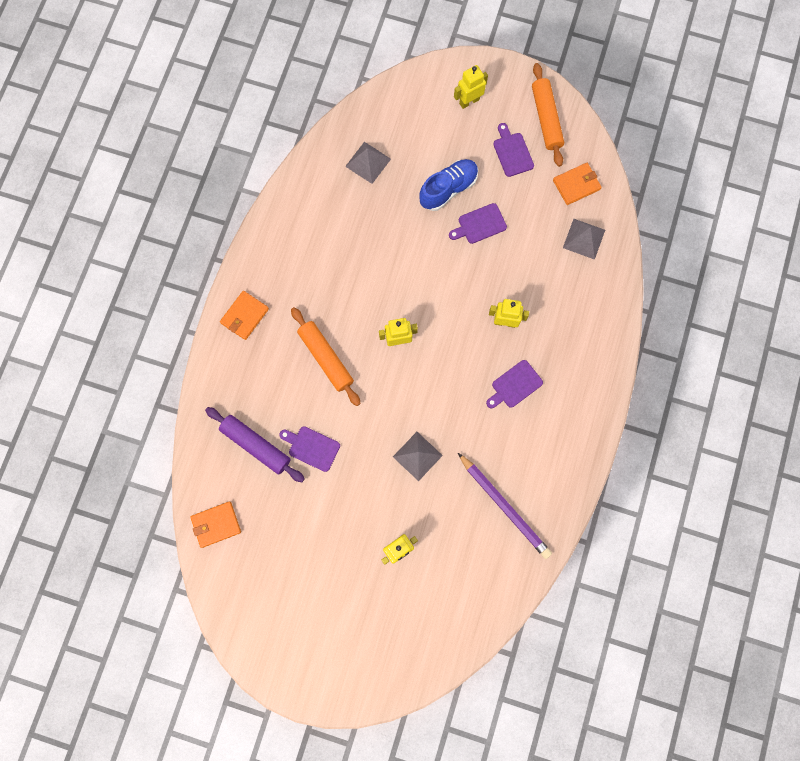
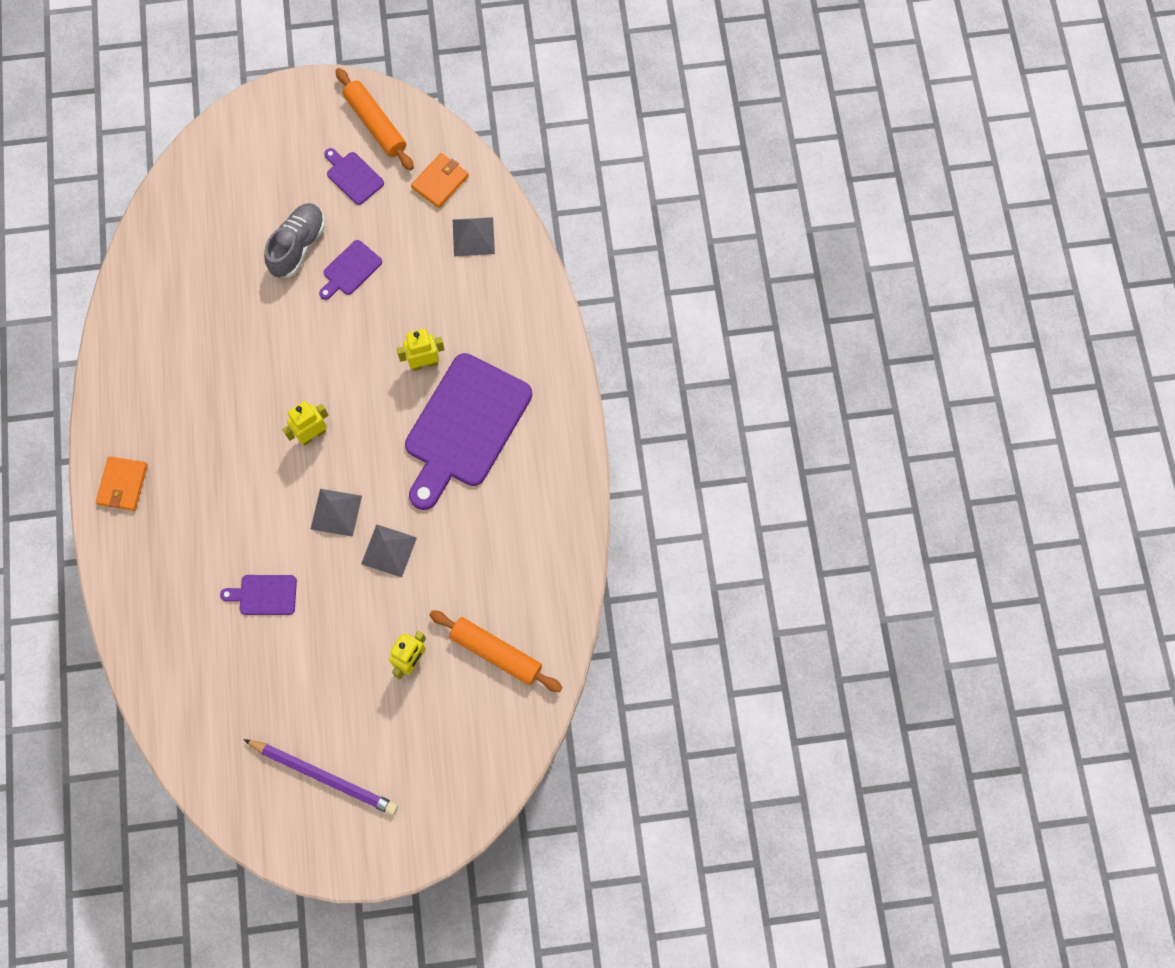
camera: 25 degrees left, 5 degrees down
(216, 524) = (190, 728): orange wallet -> none
(256, 445) = (198, 621): purple rolling pin -> none
(326, 358) = (238, 490): orange rolling pin -> orange rolling pin (496, 653)
(368, 162) = (192, 255): grey pyramid -> grey pyramid (336, 512)
(448, 189) = (298, 246): blue shoe -> grey shoe
(469, 101) = (280, 140): yellow robot -> none
(504, 506) = (509, 561): purple pencil -> purple pencil (324, 777)
(515, 385) = (465, 427): purple cutting board -> purple cutting board, size x2.27

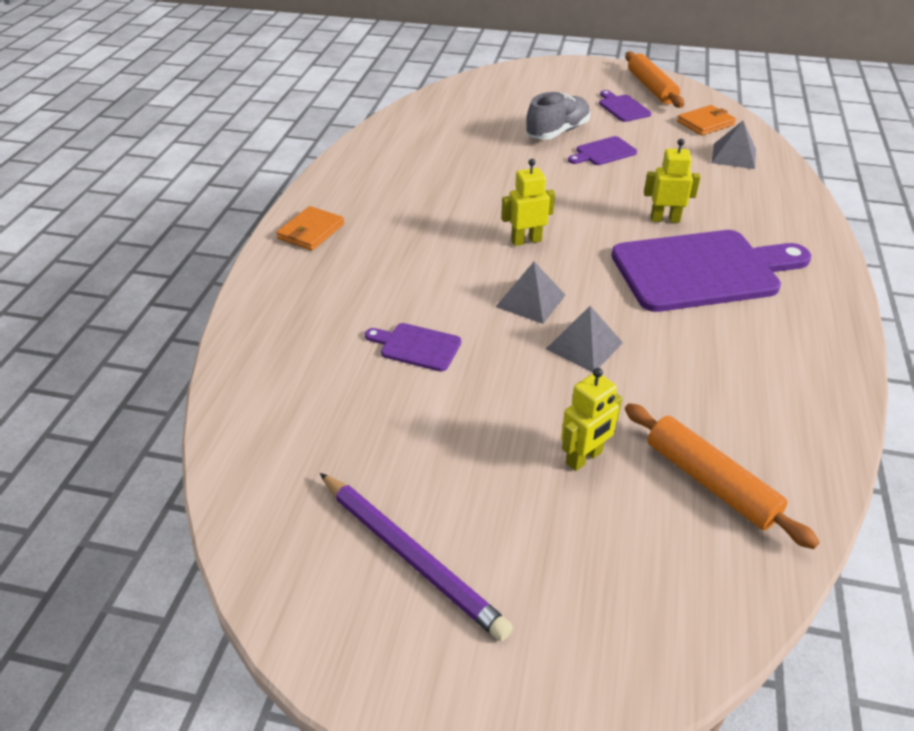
camera: 20 degrees right, 30 degrees down
(465, 427) = (702, 270): purple cutting board -> purple cutting board turned 150 degrees counterclockwise

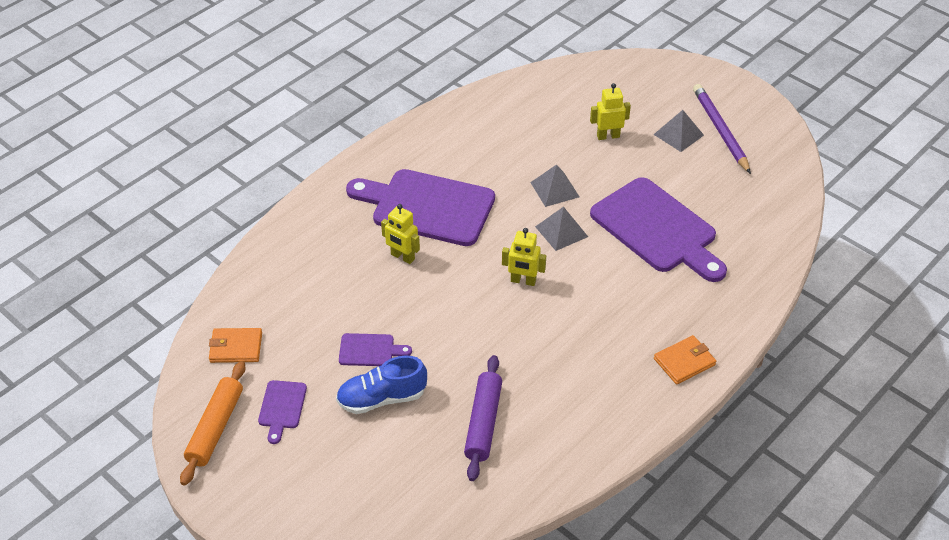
camera: 150 degrees left, 5 degrees up
(416, 346) = (657, 229): purple cutting board -> purple cutting board, size x2.27
(463, 143) = (483, 423): none -> purple rolling pin
(557, 132) = (382, 398): grey shoe -> blue shoe
(710, 482) = (557, 105): orange rolling pin -> none
(733, 156) = (268, 296): grey pyramid -> grey pyramid (678, 134)

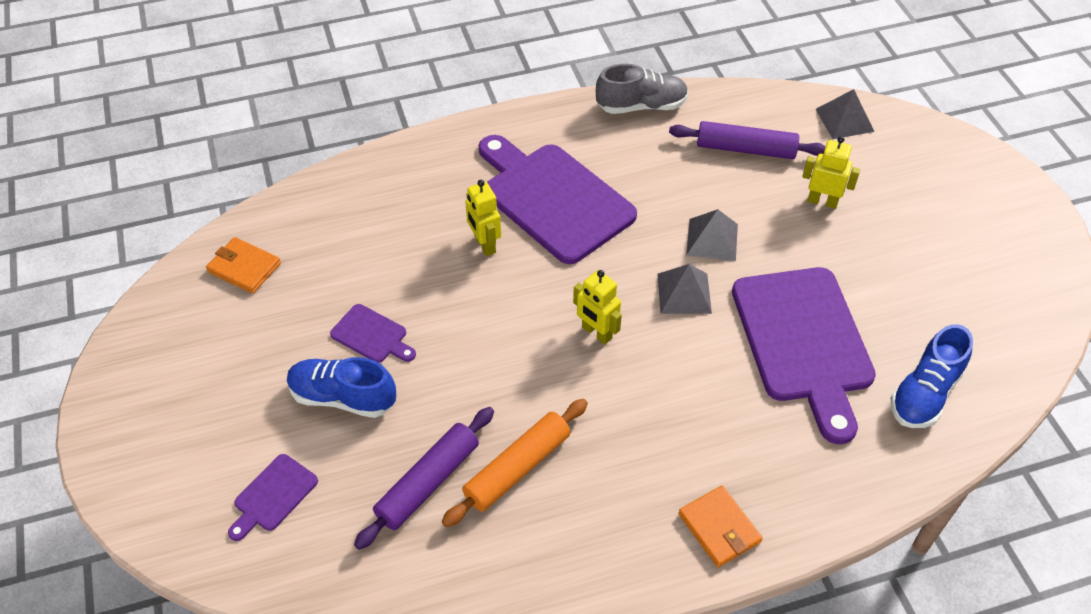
camera: 30 degrees right, 5 degrees up
(216, 428) = (159, 346): orange rolling pin -> orange rolling pin (517, 468)
(282, 408) = (237, 356): purple cutting board -> purple cutting board (273, 496)
(441, 119) = (641, 106): none -> grey shoe
(534, 121) = (745, 149): none -> purple rolling pin
(678, 134) = (913, 235): grey pyramid -> grey pyramid (844, 120)
(684, 362) = (719, 528): orange wallet -> orange wallet turned 60 degrees clockwise
(720, 130) = (972, 251): purple pencil -> none
(749, 228) = (924, 393): none -> blue shoe

